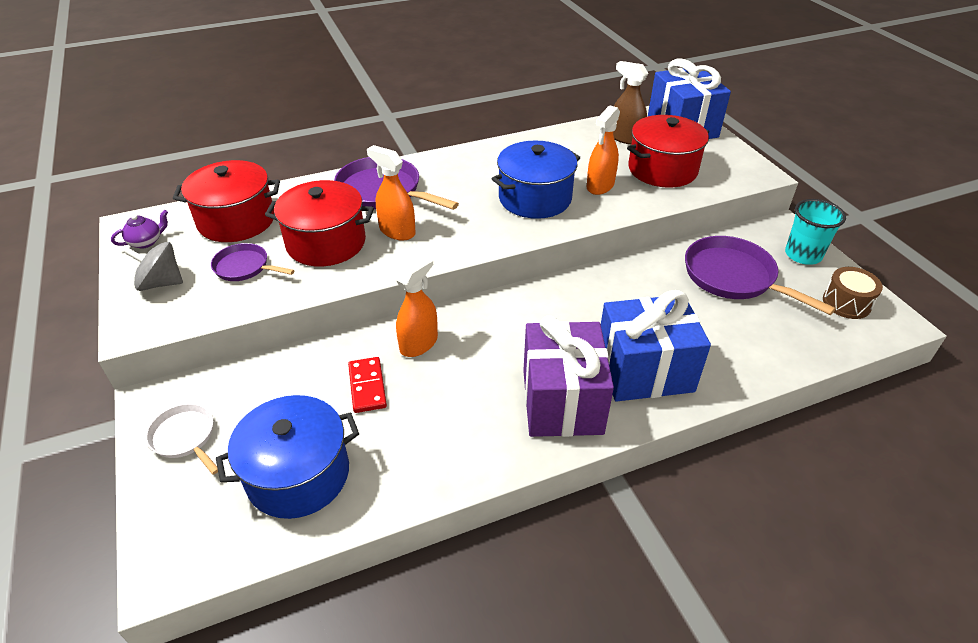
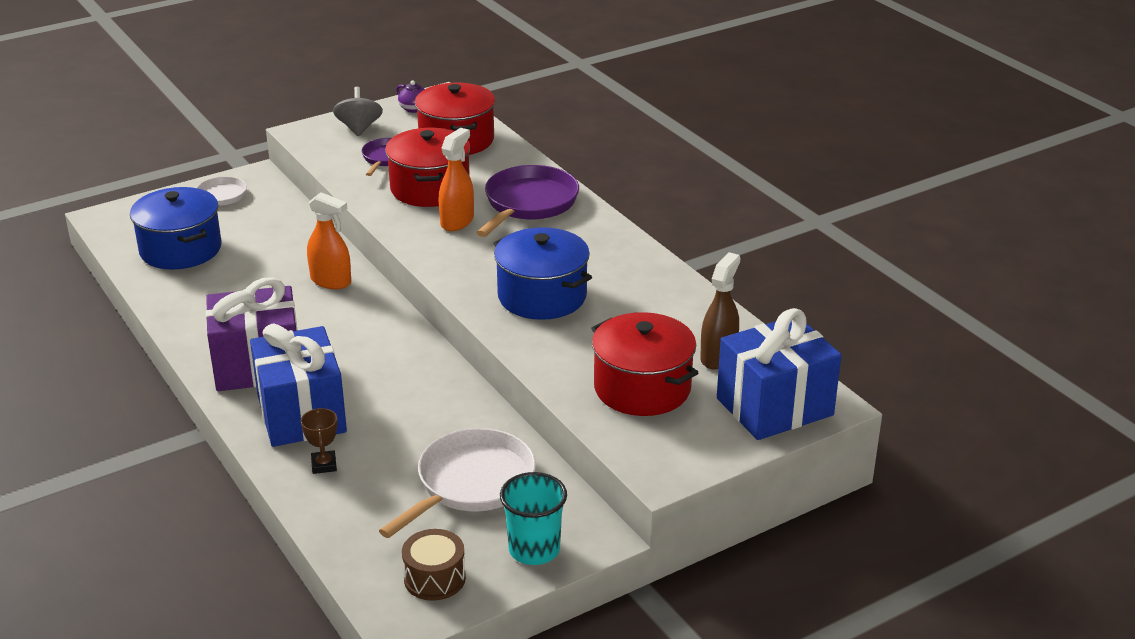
camera: 80 degrees right, 10 degrees down
(367, 386) = (274, 263): red domino -> none
(600, 186) = (584, 340): orange spray bottle -> none
(718, 358) = (324, 465): none -> brown trophy
(734, 277) = (471, 484): purple pan -> white pan

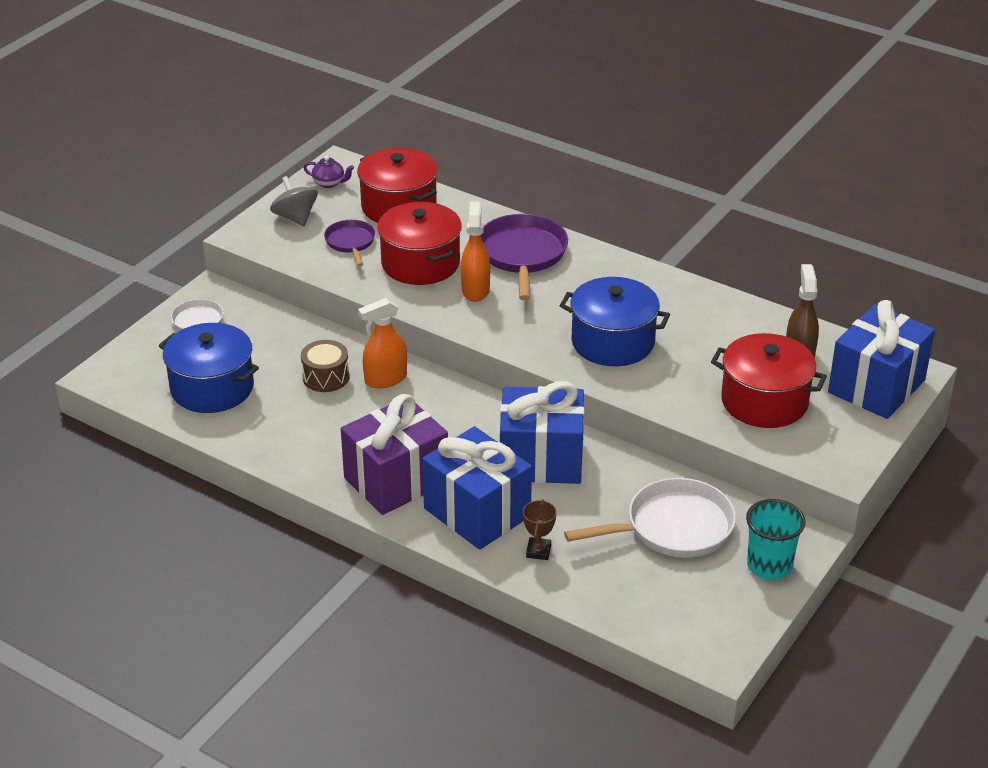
camera: 25 degrees left, 5 degrees up
(324, 465) = (538, 551): brown trophy -> brown trophy turned 45 degrees clockwise
(331, 281) = (385, 379): orange spray bottle -> orange spray bottle turned 150 degrees clockwise
(403, 387) = (541, 460): none -> blue gift
(434, 578) = (714, 616): brown drum -> brown drum (326, 377)
(471, 484) = (672, 527): white pan -> white pan turned 60 degrees clockwise

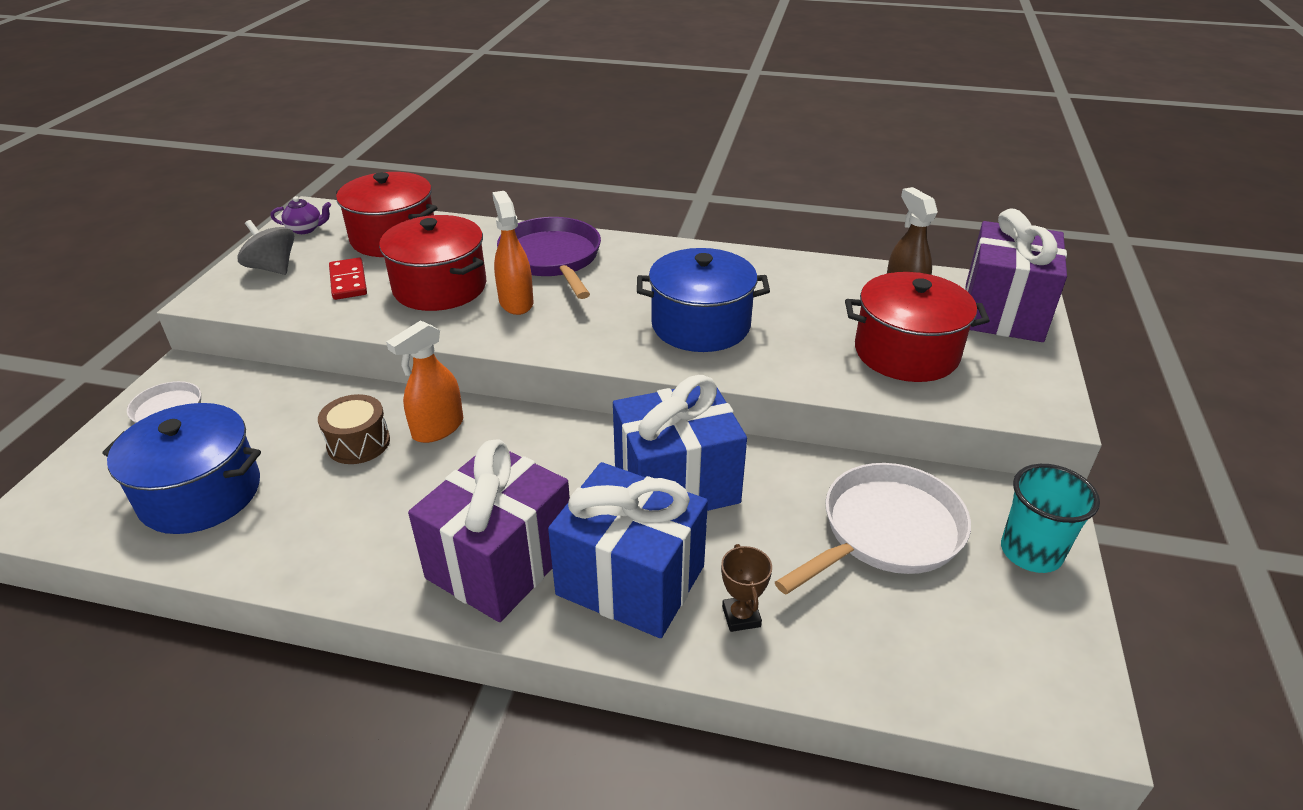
camera: 20 degrees left, 0 degrees up
(350, 243) = (348, 281): purple pan -> red domino
(876, 386) = (1003, 312): blue gift -> purple gift

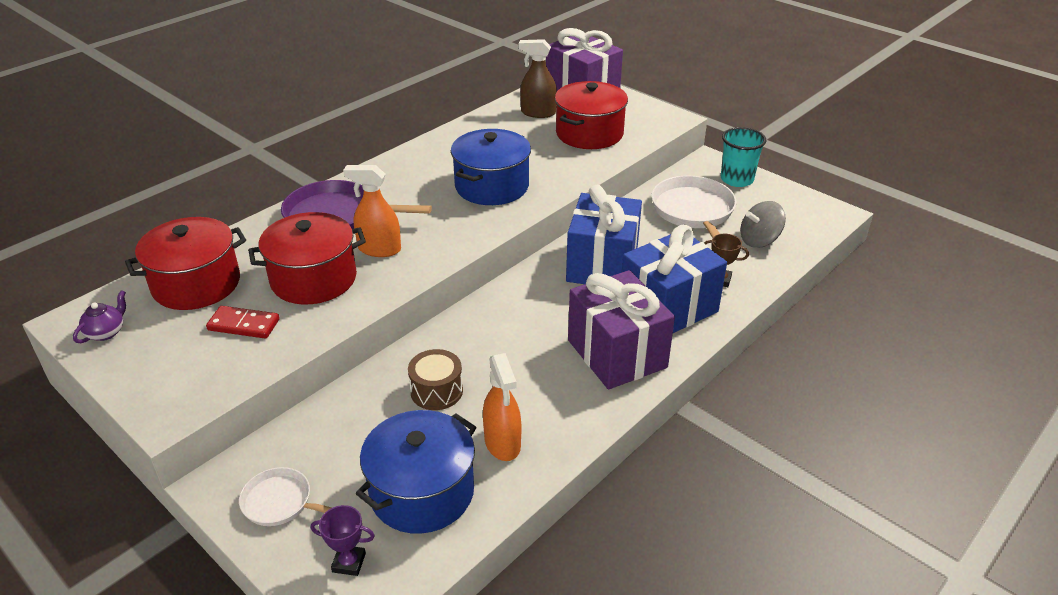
camera: 60 degrees left, 0 degrees up
(95, 485) = (349, 562): none -> purple trophy
(273, 268) = (160, 366): grey spinning top -> grey spinning top (759, 240)
(437, 428) = (456, 347): orange spray bottle -> orange spray bottle (502, 443)

